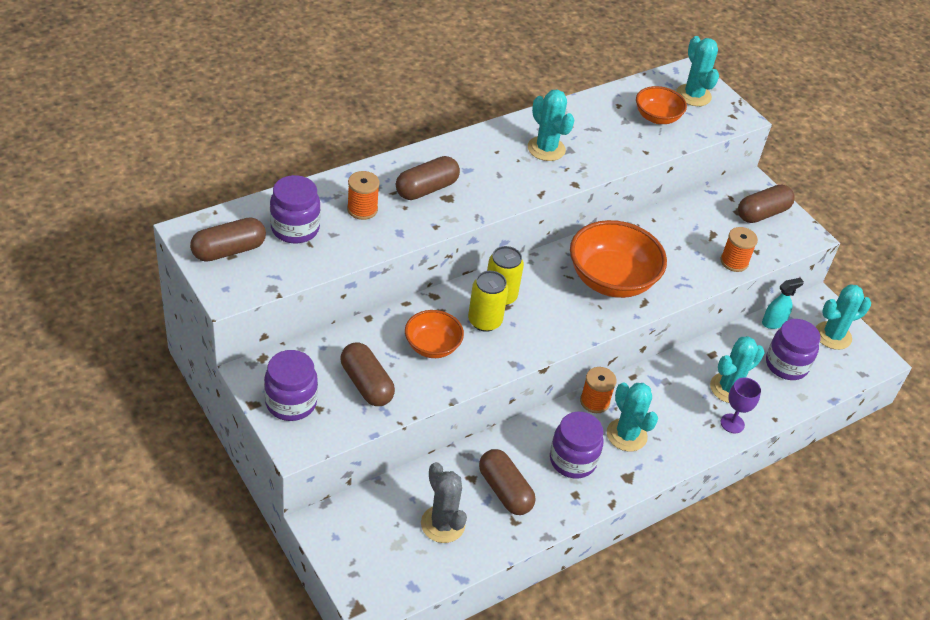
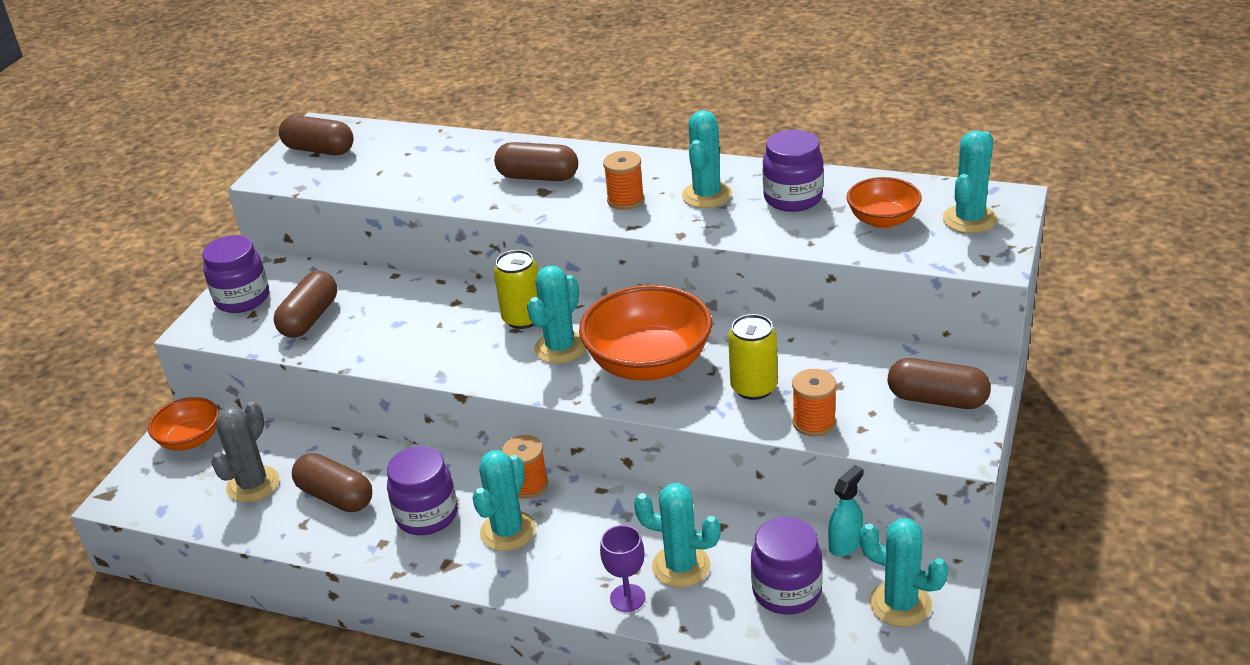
camera: 60 degrees right, 10 degrees down
(295, 229) = (388, 157): purple jar -> purple jar (793, 198)
(362, 209) = (460, 167): orange spool -> orange spool (625, 200)
(432, 346) = (402, 322): orange bowl -> orange bowl (190, 440)
(484, 321) = (476, 329): yellow can -> yellow can (754, 388)
(505, 491) = (336, 496): brown capsule -> brown capsule turned 75 degrees counterclockwise
(551, 301) = (560, 348): none -> turquoise cactus
(773, 322) = (845, 544): turquoise spray bottle -> turquoise spray bottle turned 75 degrees counterclockwise

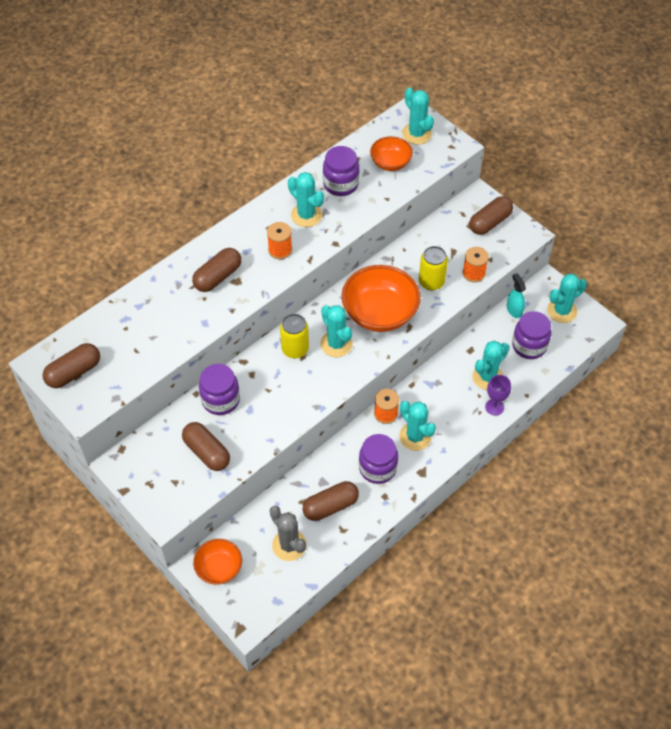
camera: 65 degrees left, 20 degrees up
(242, 299) = (152, 482): purple jar -> purple jar (221, 400)

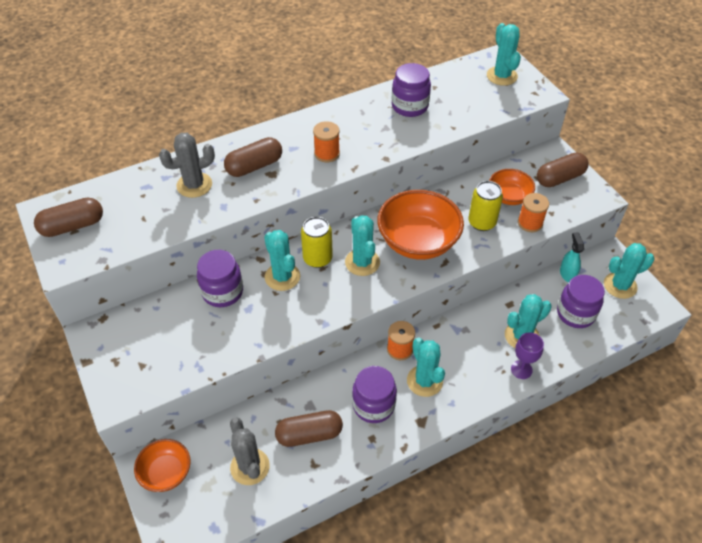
camera: 15 degrees right, 5 degrees down
(169, 308) = (194, 185): none -> grey cactus
(207, 452) = (187, 342): brown capsule -> none
(306, 215) = (365, 127): turquoise cactus -> turquoise cactus (282, 277)
(390, 163) = (467, 96): orange bowl -> orange bowl (509, 197)

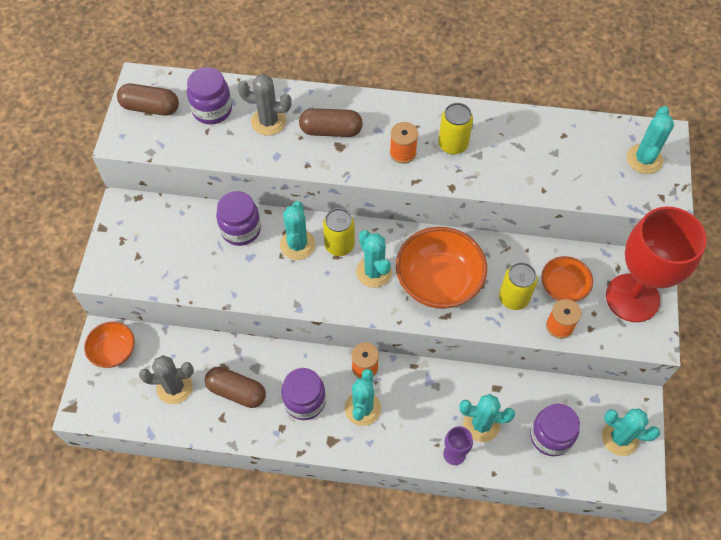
camera: 35 degrees right, 10 degrees up
(250, 467) = (174, 387): grey cactus -> grey cactus turned 75 degrees clockwise
(360, 130) = (453, 144): none -> yellow can
(362, 262) = (374, 272): turquoise cactus -> turquoise cactus turned 45 degrees counterclockwise
(409, 106) = (520, 144): purple jar -> purple jar (212, 110)
(560, 178) = (632, 298): brown capsule -> red goblet
(567, 274) = (577, 394): turquoise spray bottle -> none

